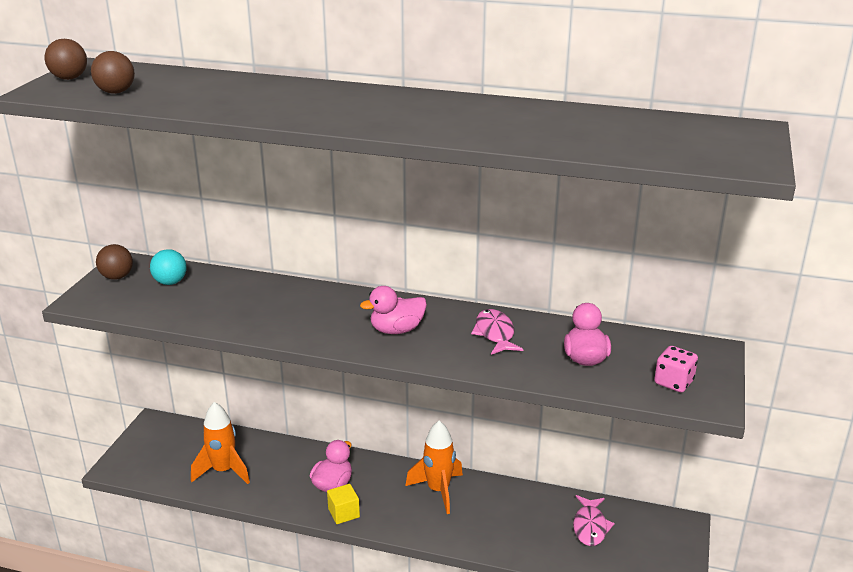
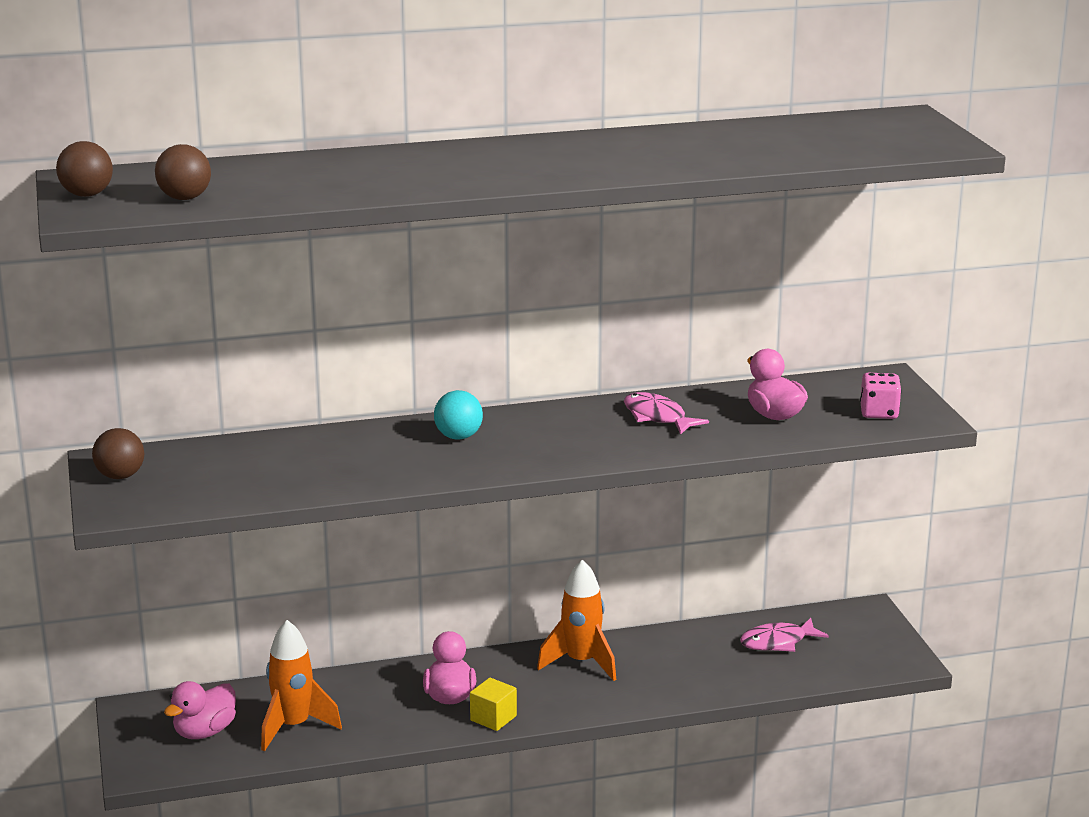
camera: 30 degrees left, 5 degrees down
(170, 282) = (203, 464): turquoise ball -> turquoise ball (458, 437)
(396, 330) = (547, 440): pink duck -> pink duck (204, 732)
(590, 526) = (778, 642): pink fish -> pink fish turned 90 degrees clockwise

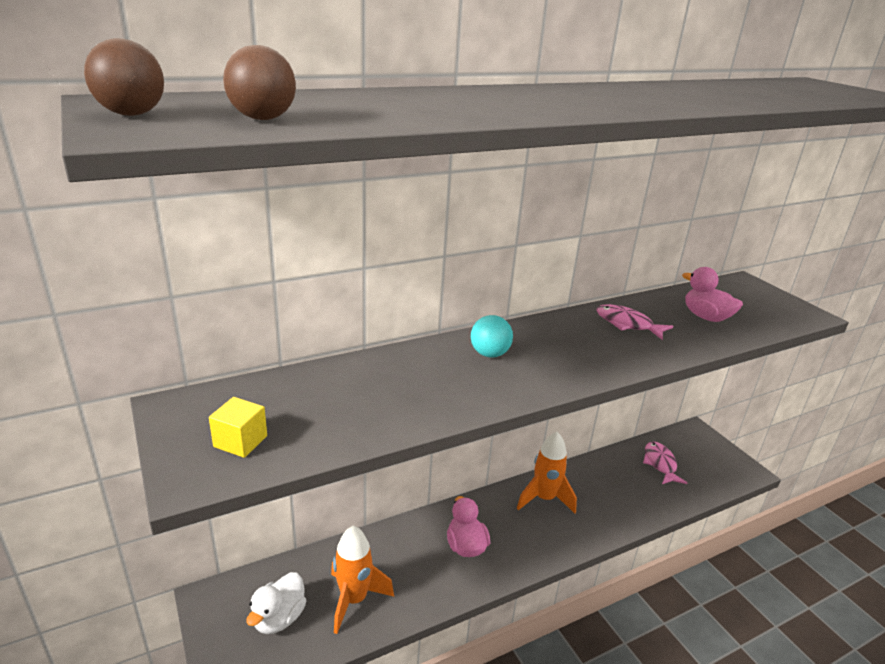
camera: 15 degrees left, 5 degrees up
(120, 476) = (191, 427): brown ball -> none
(204, 732) = (279, 618): pink duck -> white duck
(493, 718) = (507, 565): yellow cube -> yellow cube (240, 441)
(778, 642) = (660, 464): pink fish -> pink fish turned 120 degrees clockwise
(879, 413) = (771, 310): pink dice -> none

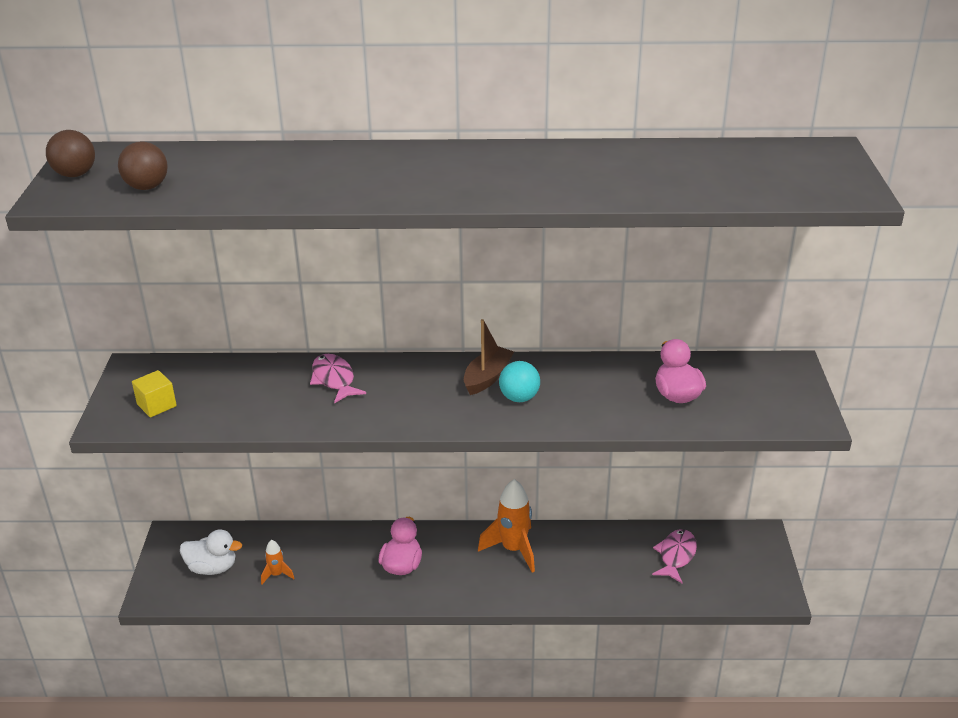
camera: 30 degrees right, 5 degrees up
(279, 618) = (212, 568): white duck -> white duck turned 135 degrees counterclockwise
(354, 599) = (277, 575): orange rocket -> orange rocket, size x0.51
(489, 354) = (407, 382): turquoise ball -> turquoise ball (519, 398)
(553, 335) = (487, 377): none -> brown boat
(627, 324) = (577, 383): pink fish -> pink fish (334, 379)

